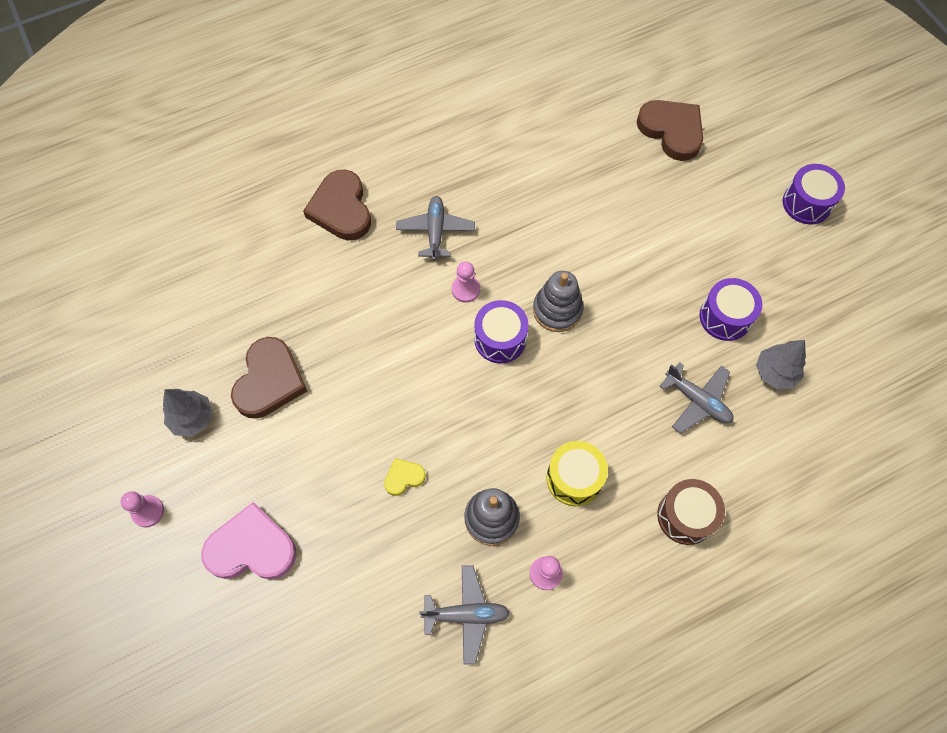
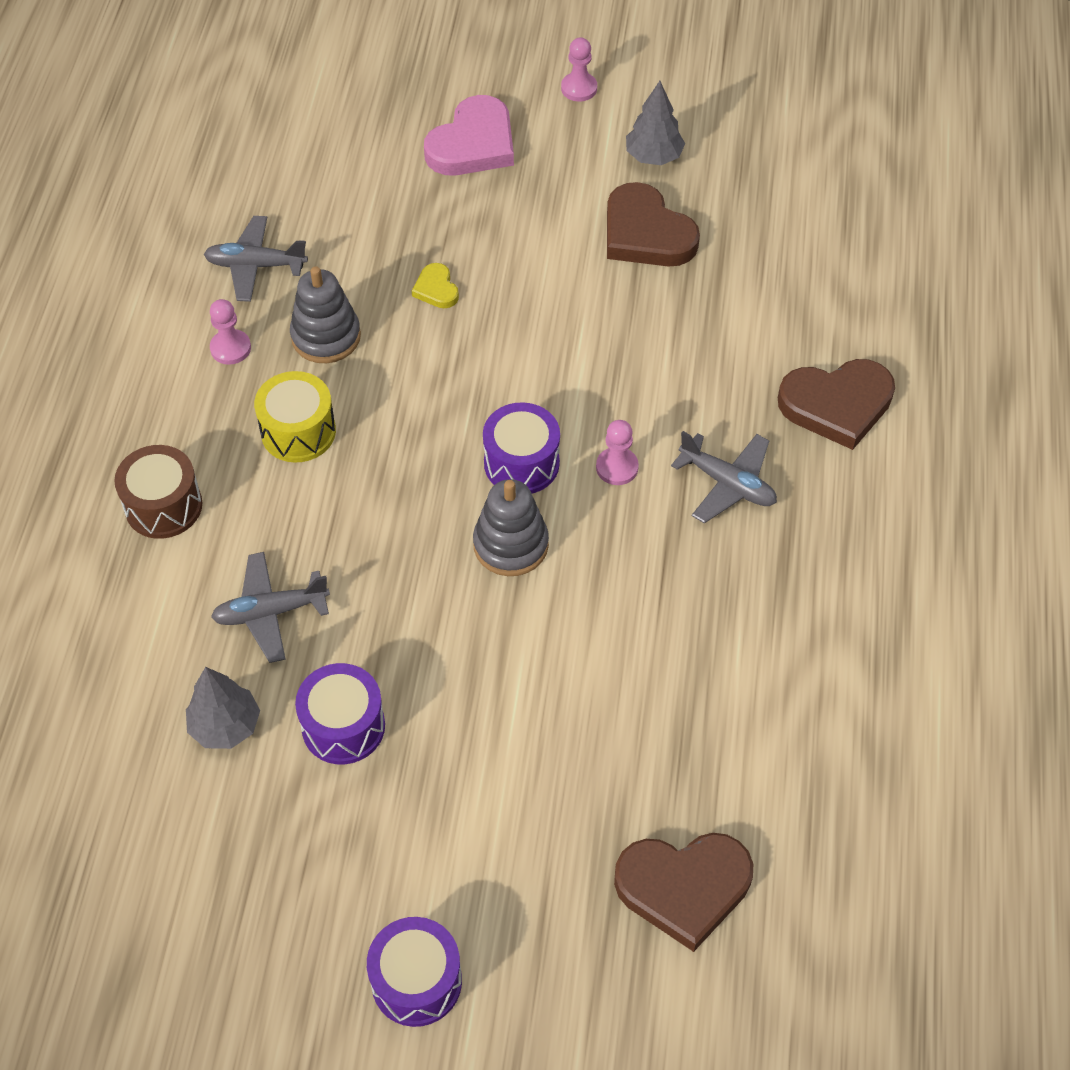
camera: 125 degrees right, 10 degrees down
(341, 209) = (837, 405): brown heart -> brown heart turned 150 degrees clockwise
(404, 477) = (436, 289): yellow heart -> yellow heart turned 150 degrees clockwise
(466, 615) = (256, 266): grey plane -> grey plane turned 60 degrees clockwise

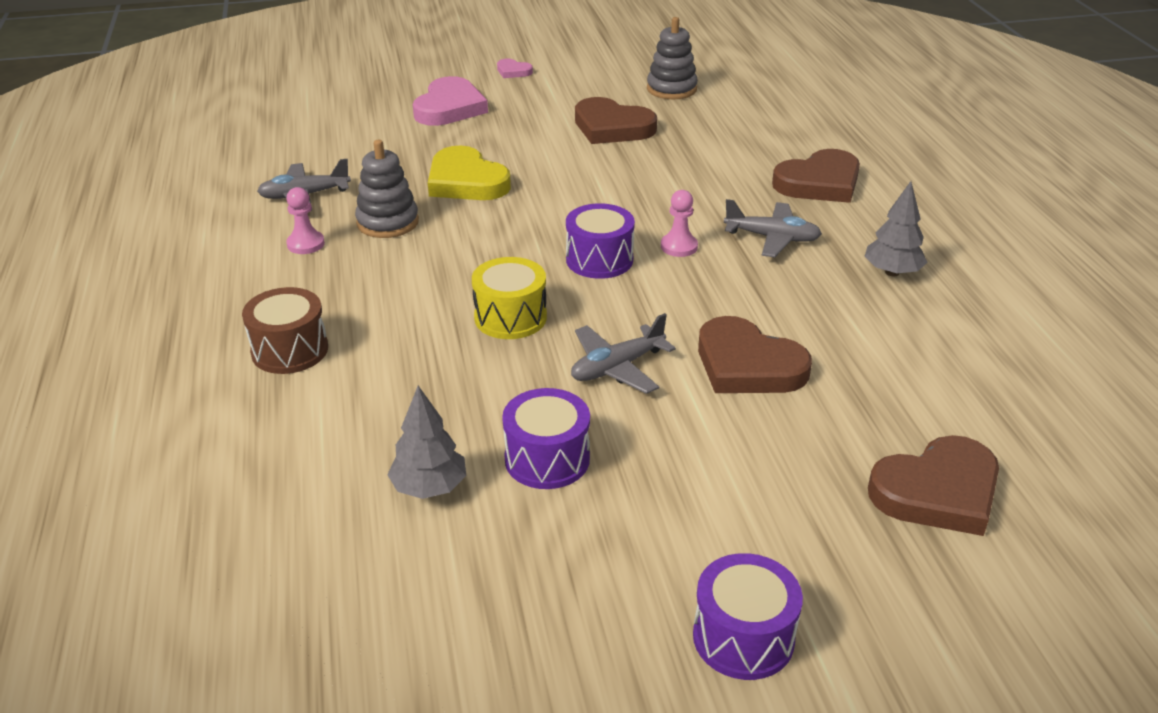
camera: 20 degrees left, 20 degrees down
(270, 612) = (431, 397): grey plane -> grey plane (617, 367)
(298, 431) = (394, 280): yellow drum -> yellow drum (510, 317)
(436, 289) = (466, 181): yellow heart -> yellow heart, size x2.06
(511, 545) = (623, 308): grey stacking toy -> grey stacking toy (671, 89)
(579, 88) = (513, 71): pink pawn -> pink heart
(595, 666) = (747, 365): none -> brown heart
(653, 157) = (591, 92): grey tree -> grey tree (892, 272)

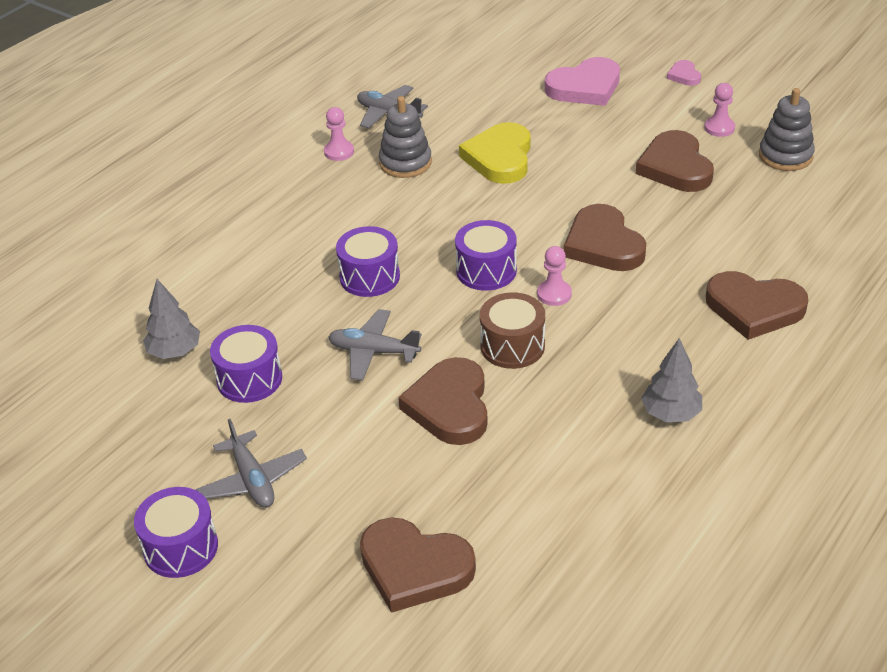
camera: 50 degrees right, 5 degrees up
(290, 350) = (231, 221): brown drum -> brown drum (512, 346)
(510, 317) = (369, 277): yellow drum -> purple drum
(598, 92) = (719, 128): none -> pink pawn
(653, 197) = (603, 244): none -> brown heart
(772, 238) = (631, 329): grey plane -> grey plane (252, 480)

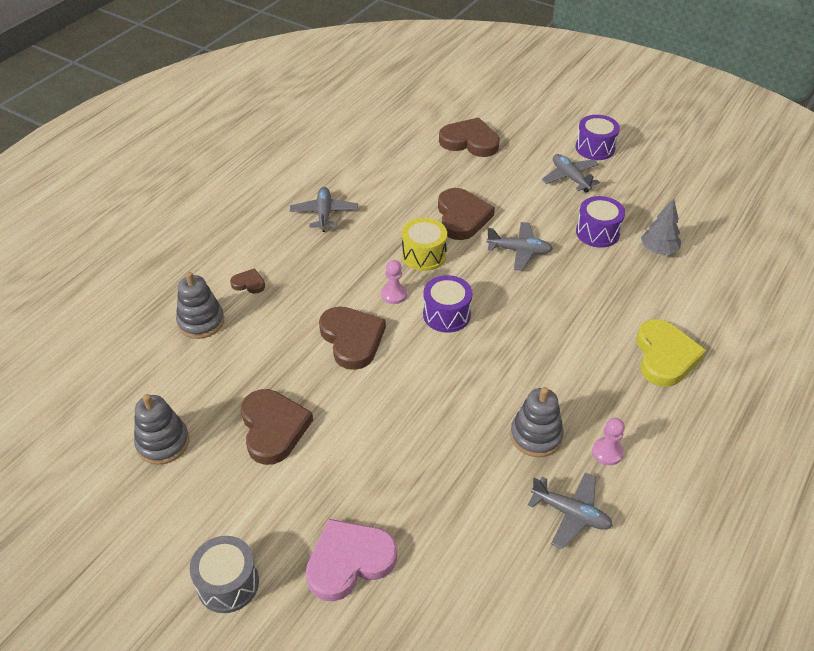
camera: 175 degrees right, 5 degrees up
(369, 277) = (537, 309): purple drum -> none
(500, 158) = (443, 442): yellow heart -> yellow heart (665, 356)
(512, 346) = (424, 255): brown drum -> yellow drum
(671, 413) = (324, 214): grey tree -> grey plane
(684, 75) = (228, 583): pink heart -> grey drum
(719, 128) = (214, 485): pink pawn -> none
(754, 308) = (249, 283): brown heart -> brown heart, size x0.49
(798, 263) = (201, 322): none -> grey stacking toy

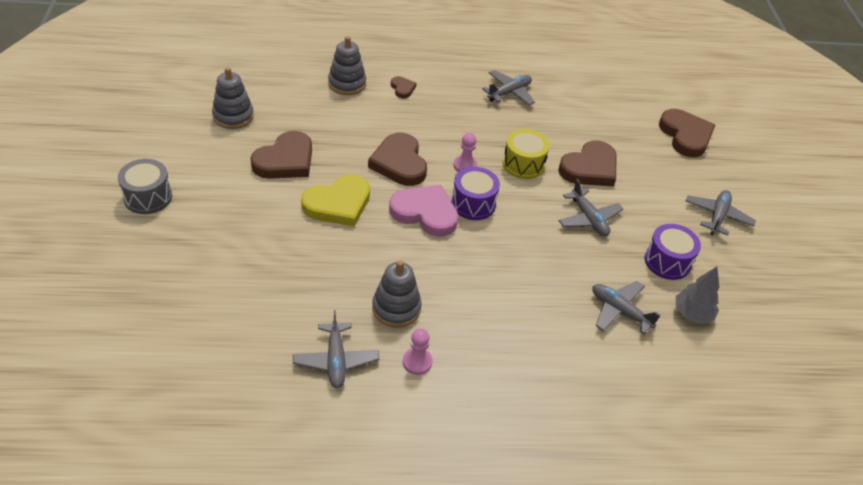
camera: 50 degrees right, 0 degrees up
(349, 561) = (204, 248): pink heart -> pink heart (425, 213)
(352, 339) = (399, 163): brown heart -> brown heart turned 135 degrees clockwise
(595, 148) = (778, 218): purple drum -> none
(630, 289) = (620, 311): none -> grey plane
(665, 356) = (562, 365): yellow heart -> yellow heart (338, 204)

